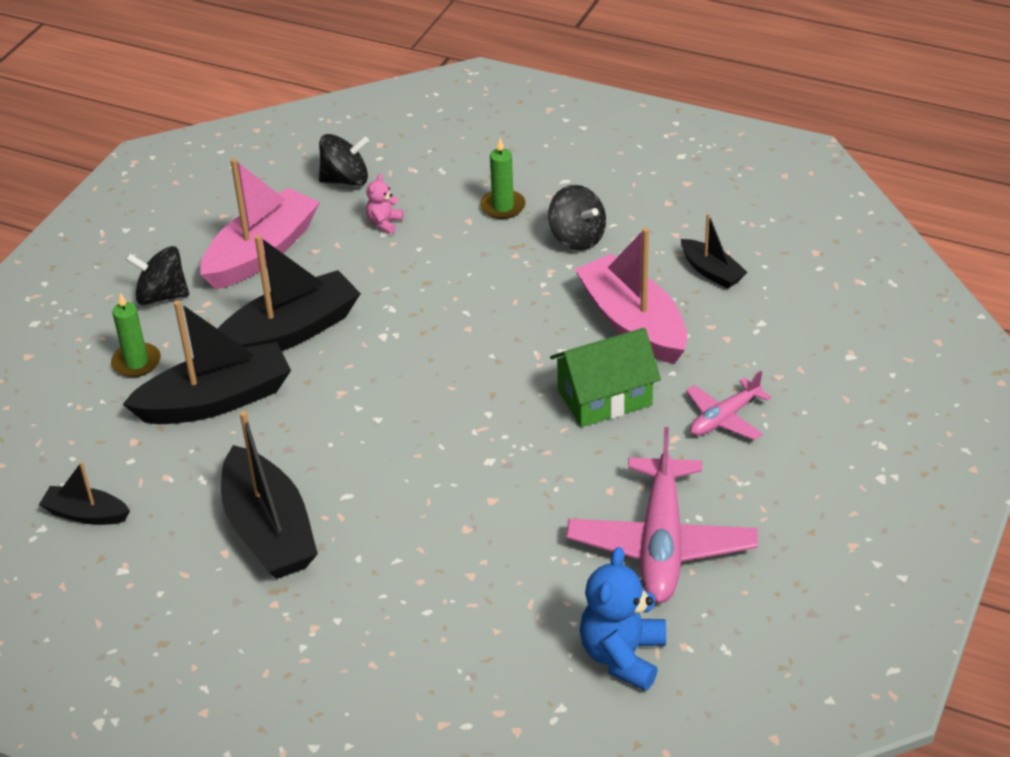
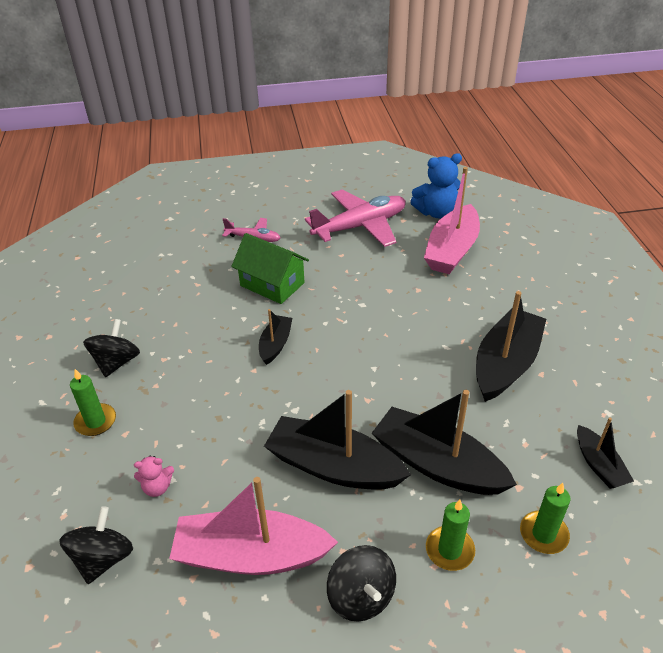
camera: 125 degrees left, 0 degrees up
(80, 427) = (543, 534): none -> green candle
(345, 180) = (103, 558): black spinning top -> black spinning top turned 60 degrees clockwise
(633, 323) = (196, 300): pink boat -> pink boat (452, 250)
(711, 271) = (121, 289): black boat -> black boat (275, 344)

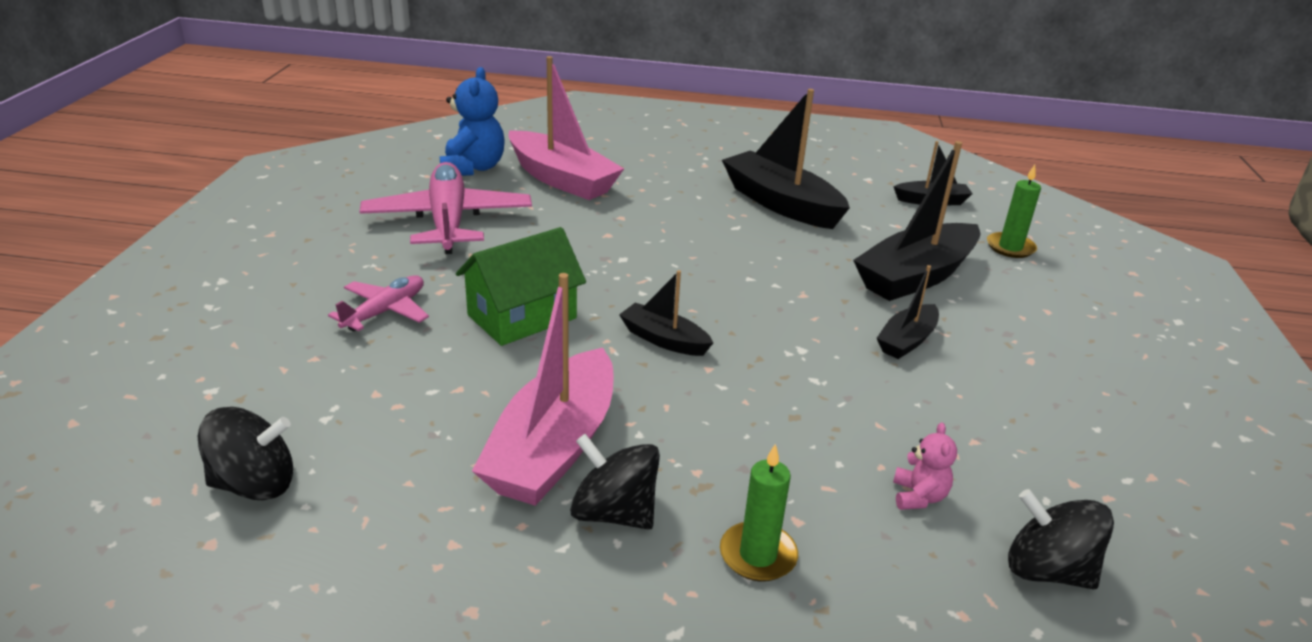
camera: 75 degrees left, 10 degrees down
(251, 555) = (1038, 428): pink boat -> pink boat (553, 447)
(333, 466) = (907, 341): black boat -> black boat, size x0.53
(361, 596) = (1089, 362): black spinning top -> black spinning top (254, 484)
(449, 550) = (1029, 298): green candle -> none

